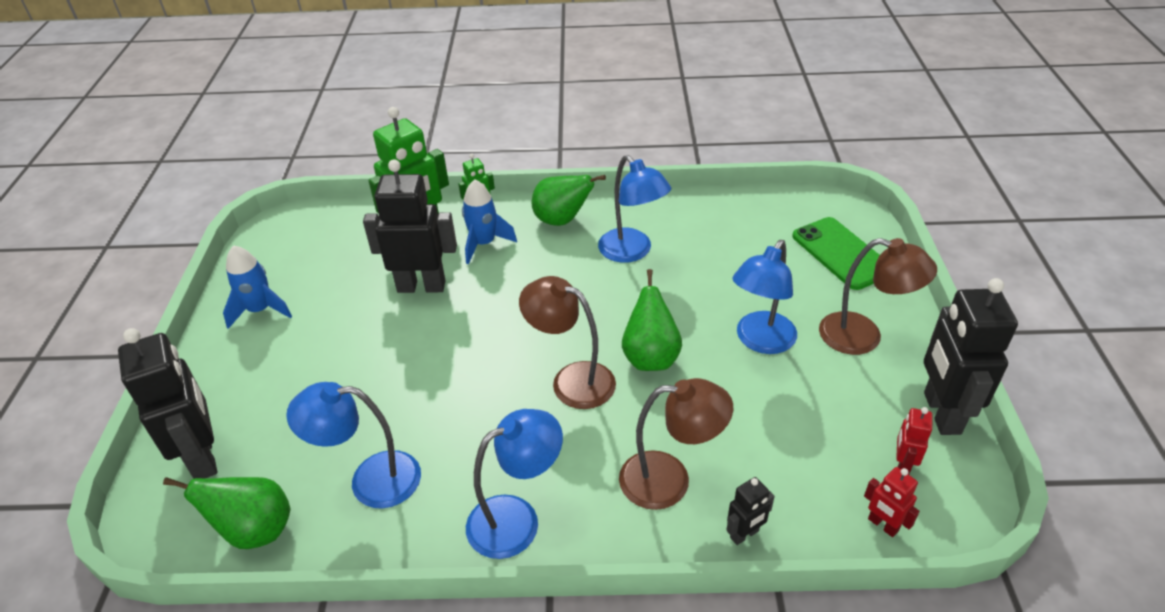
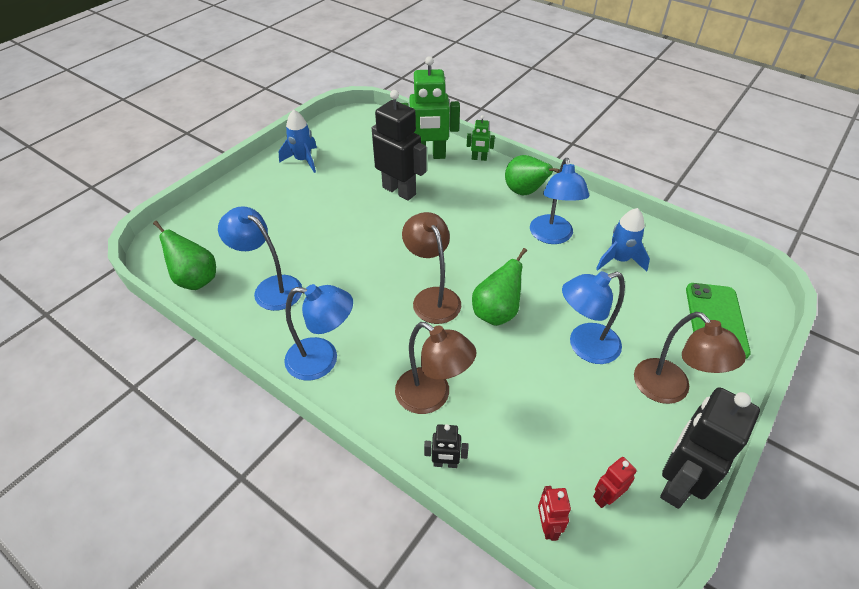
camera: 35 degrees right, 5 degrees up
(204, 457) = (208, 226): black robot -> none
(484, 244) = (460, 183): blue rocket -> blue rocket (619, 259)

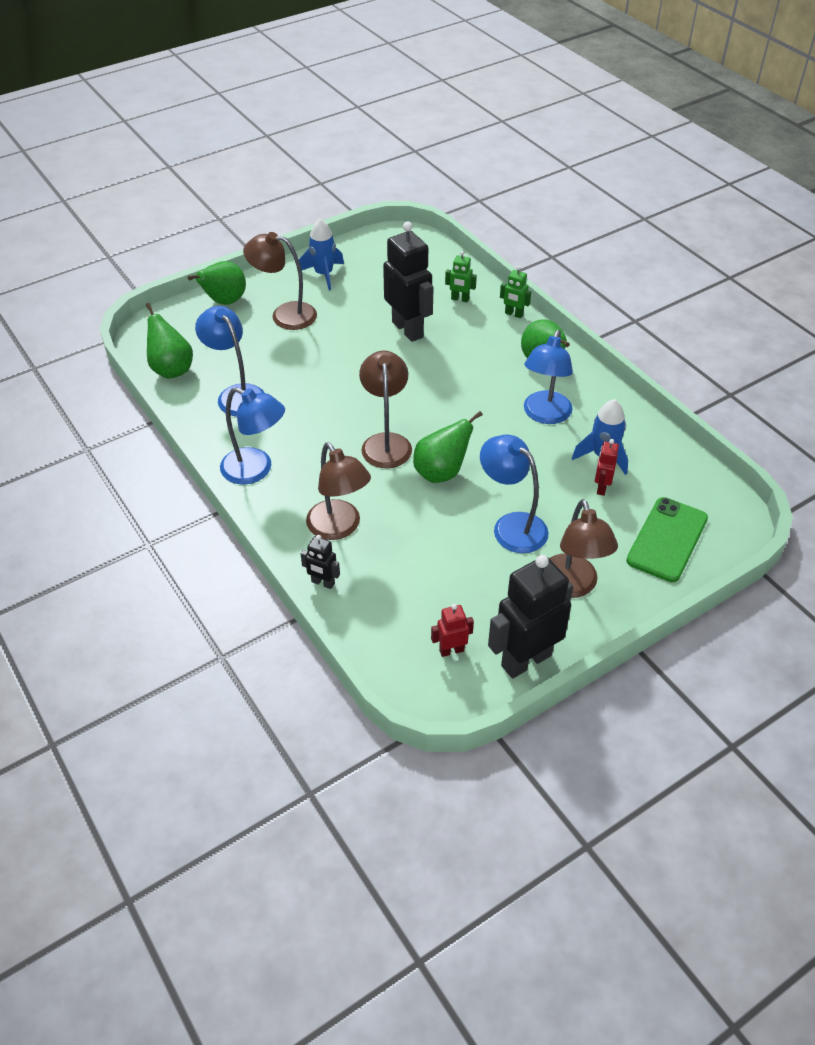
camera: 20 degrees right, 0 degrees up
(222, 203) = (224, 301): none -> green pear
(284, 202) = (285, 315): none -> brown lamp
(429, 156) = (460, 299): green robot -> green robot, size x0.47
(547, 526) = (385, 655): red robot -> red robot (601, 487)
(584, 346) = (511, 526): blue lamp -> blue lamp turned 45 degrees clockwise

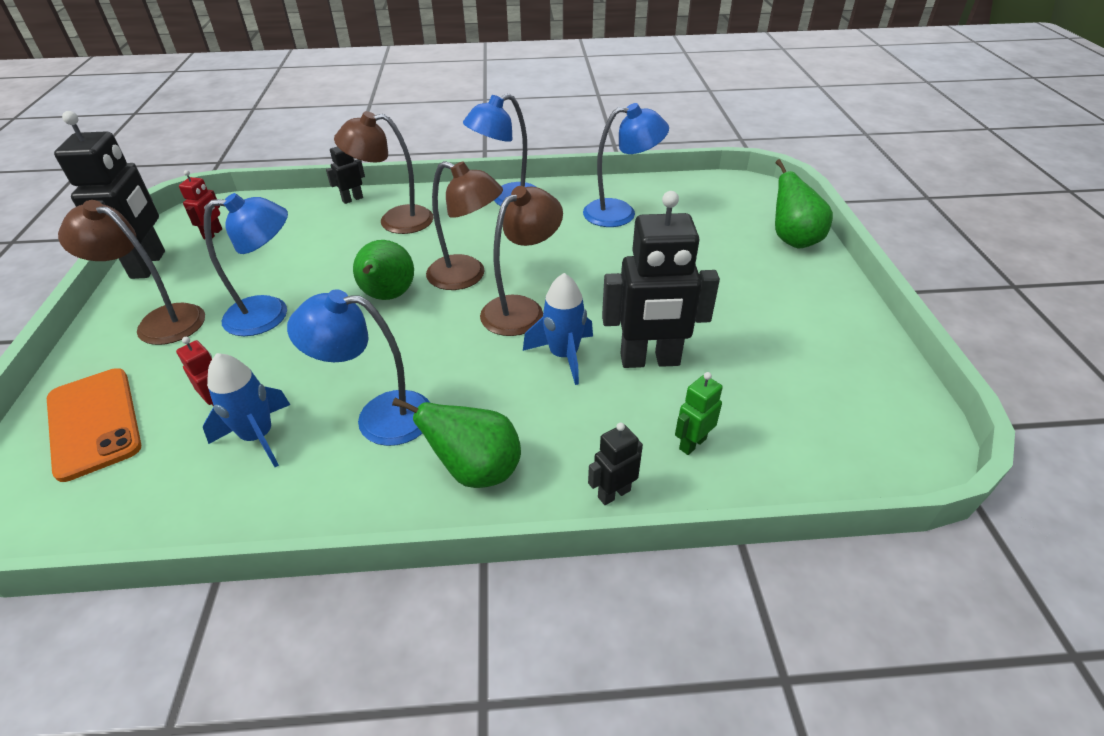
camera: 120 degrees right, 5 degrees down
(171, 369) = (686, 189): green pear -> none
(285, 315) = (743, 273): brown lamp -> brown lamp (521, 309)
(324, 274) = (823, 327): blue rocket -> blue rocket (564, 356)
(513, 314) = (613, 493): green robot -> black robot
(544, 415) = (379, 417): blue lamp -> blue lamp turned 45 degrees counterclockwise
(667, 539) = (94, 422): green phone -> orange phone

